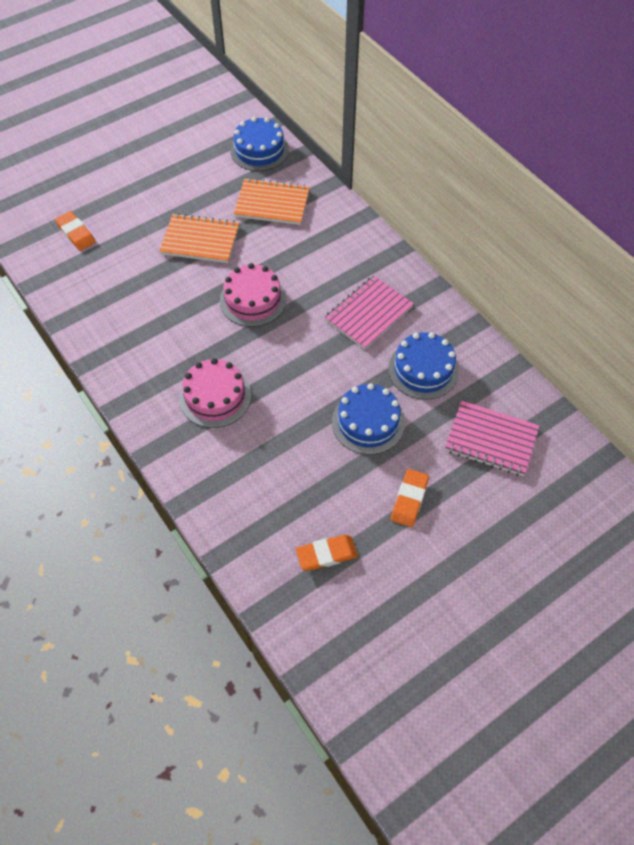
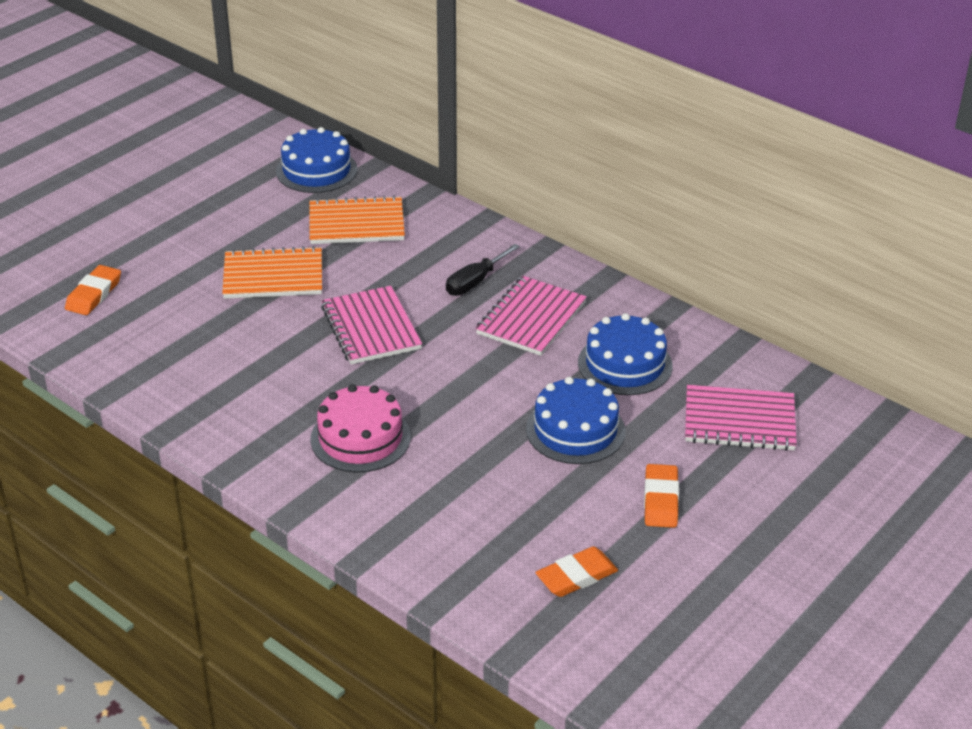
camera: 15 degrees left, 20 degrees down
(76, 233) = (94, 294): orange eraser -> orange eraser turned 75 degrees clockwise
(253, 300) = (371, 328): pink cake -> pink notebook
(339, 272) = (475, 282): none -> black screwdriver

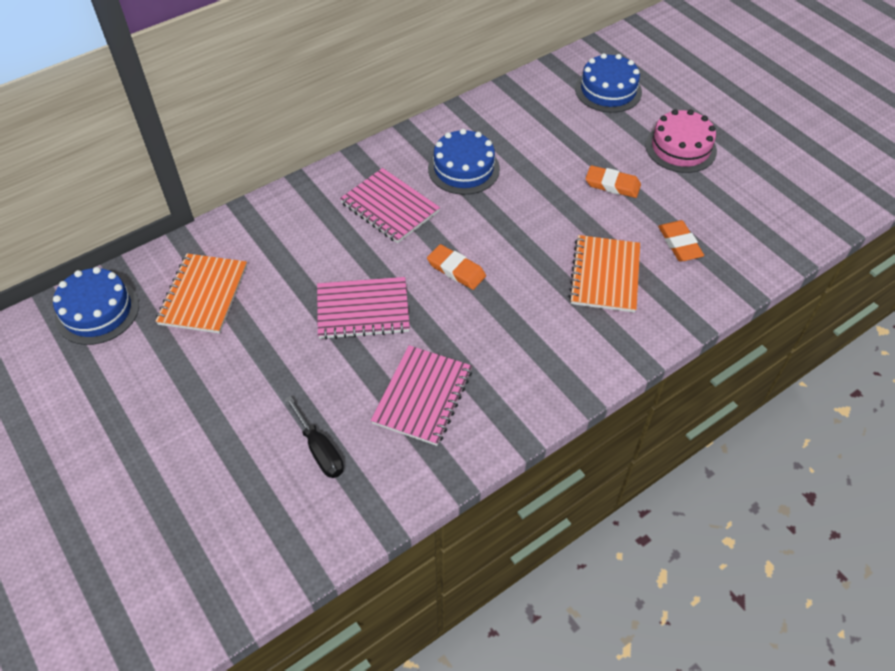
camera: 75 degrees left, 15 degrees up
(94, 294) = (217, 530): orange eraser -> orange eraser (456, 270)
(273, 276) = (256, 370): orange notebook -> orange notebook (605, 275)
(360, 438) = (504, 340): pink cake -> pink cake (680, 148)
(475, 282) = (328, 231): black screwdriver -> black screwdriver (320, 450)
(575, 430) = (529, 211): blue cake -> blue cake (608, 90)
(739, 421) = (542, 128): pink notebook -> pink notebook (423, 396)

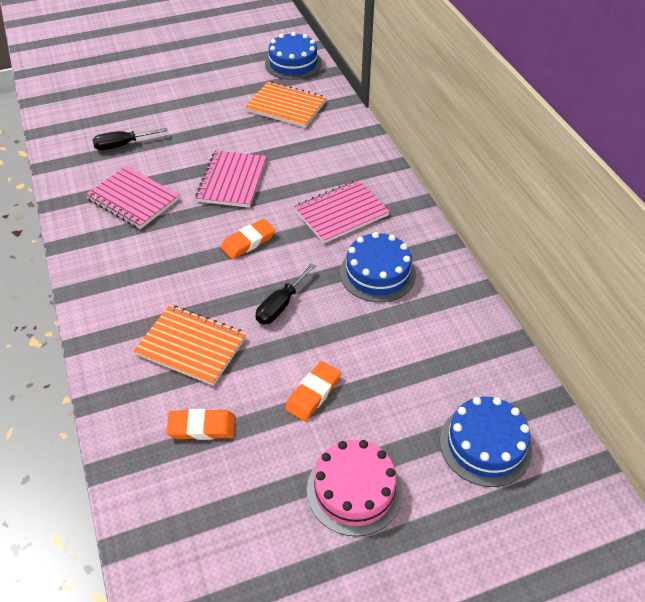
camera: 105 degrees right, 5 degrees down
(530, 225) = (280, 305): none -> black screwdriver

